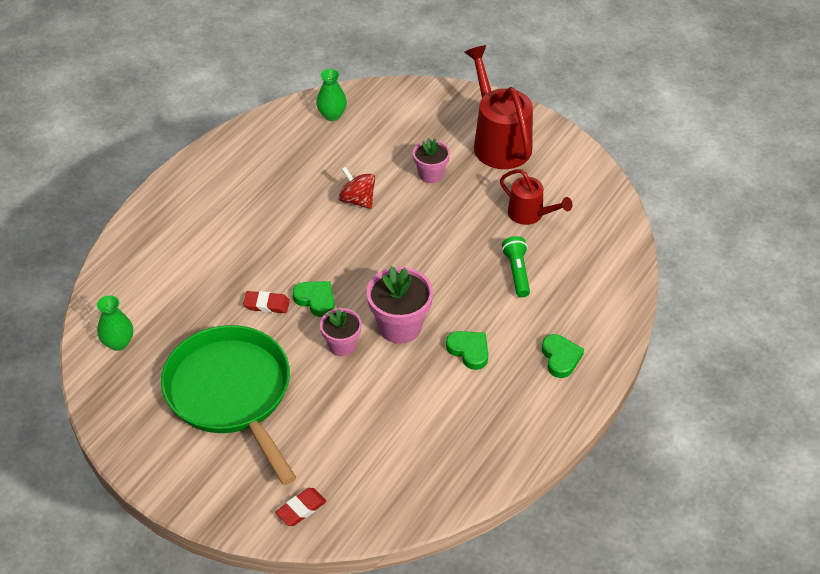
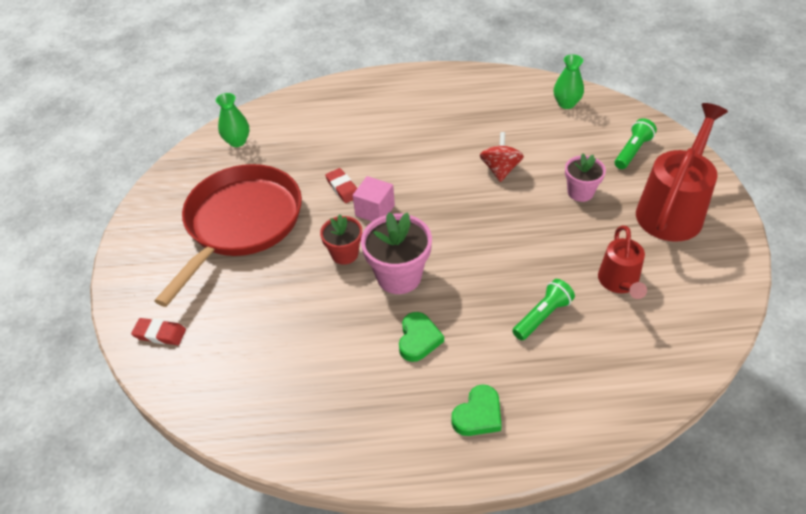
camera: 55 degrees right, 0 degrees up
(231, 393) = (241, 223): green pan -> red pan
(316, 300) = (375, 210): green heart -> pink cube
(342, 345) = (344, 254): pink flower pot -> red flower pot
(423, 119) = (632, 151): none -> green flashlight

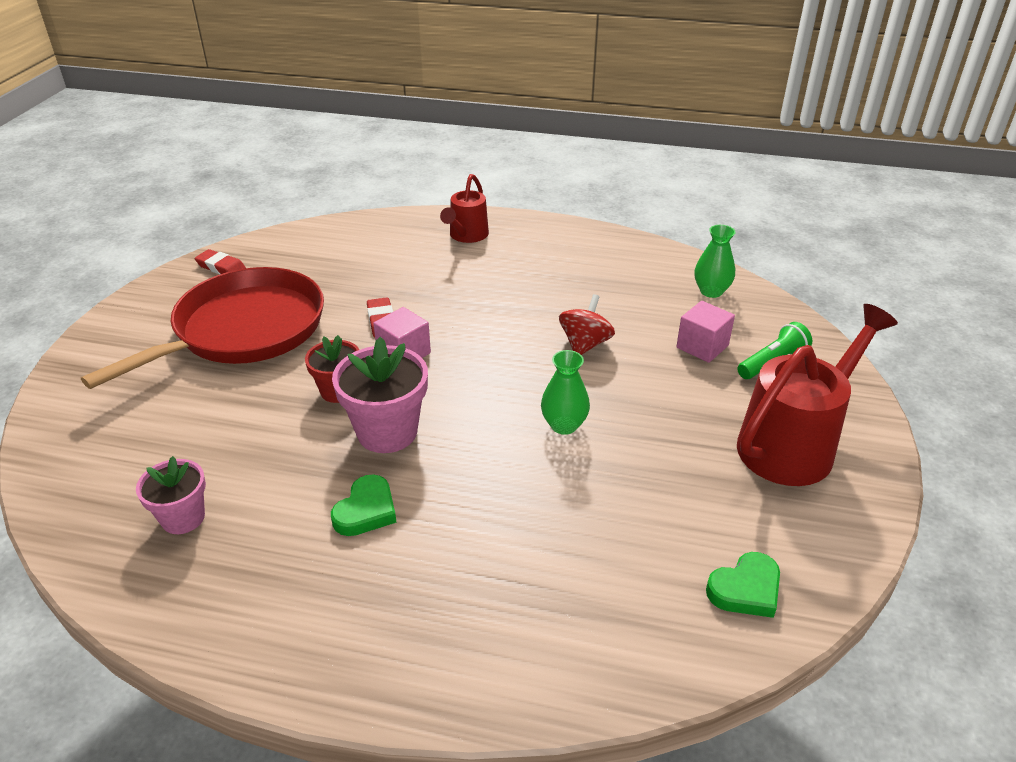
camera: 15 degrees right, 10 degrees down
(160, 334) = (76, 422): red eraser -> red eraser (221, 267)
(237, 141) = (295, 248): green vase -> green vase (564, 425)
(478, 414) = (386, 625): green heart -> green heart (745, 589)
(542, 316) = (542, 527): green flashlight -> none
(580, 192) = (675, 393): pink flower pot -> pink flower pot (183, 518)
(581, 150) = (702, 346): none -> pink cube
(619, 283) = (671, 515): red watering can -> red watering can (466, 236)

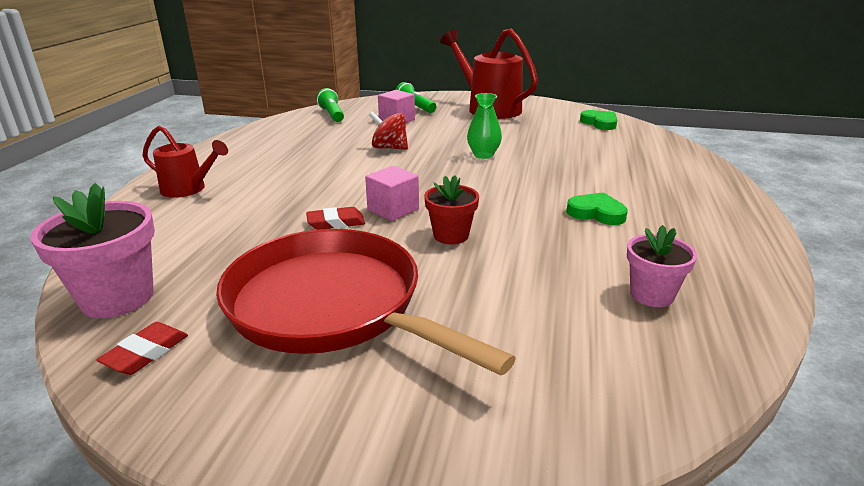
camera: 90 degrees left, 10 degrees down
(387, 432) = (504, 210): pink flower pot -> pink flower pot (117, 298)
(711, 291) = (332, 115): green vase -> green flashlight

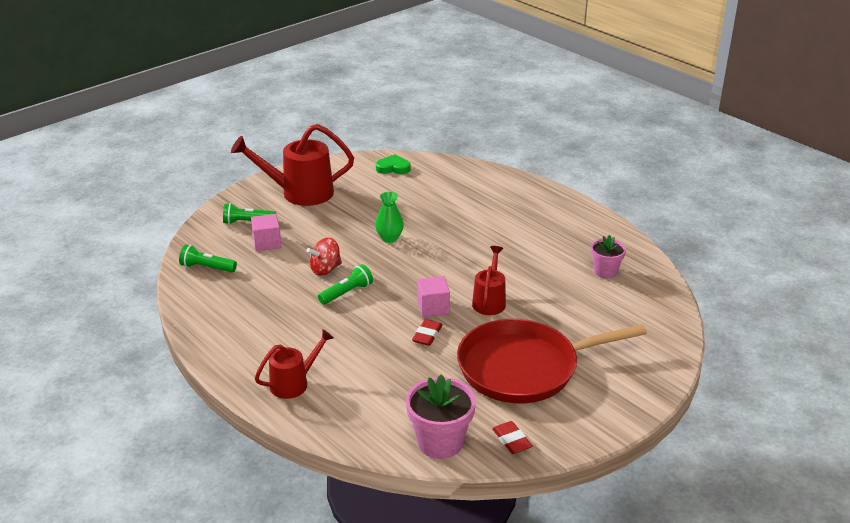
camera: 55 degrees left, 5 degrees up
(364, 166) = (347, 293): none -> green flashlight
(451, 235) = (489, 301): red flower pot -> red watering can
(596, 213) = (516, 242): green heart -> none

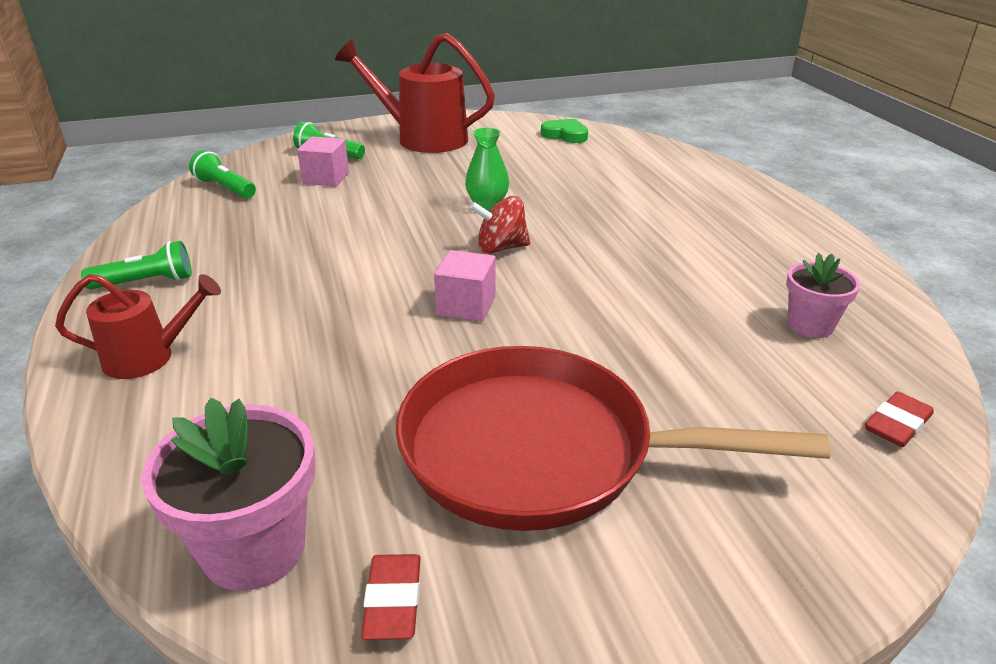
camera: 25 degrees right, 0 degrees up
(325, 269) = (363, 222): red spinning top -> red spinning top (501, 248)
(347, 293) = (361, 255): green flashlight -> green flashlight (146, 282)
(427, 335) = (418, 344): red eraser -> red eraser (897, 424)
(489, 301) = (566, 319): red watering can -> none

